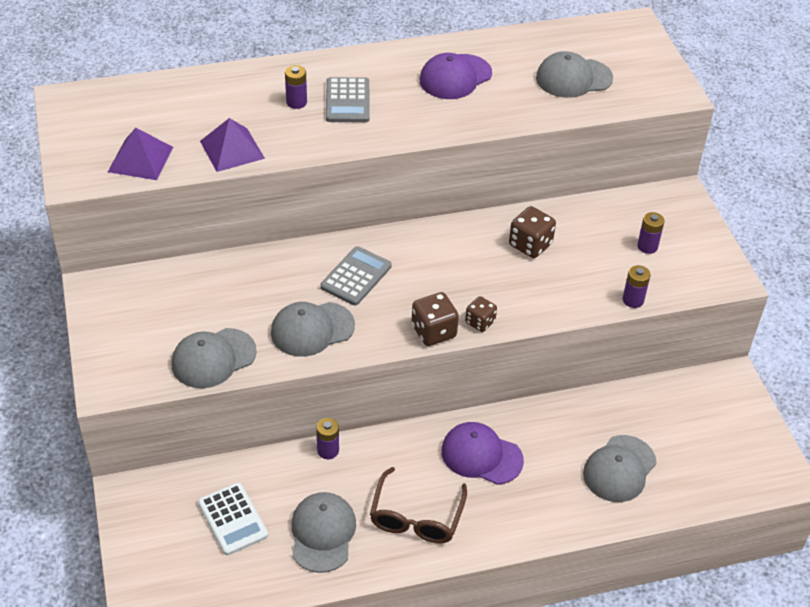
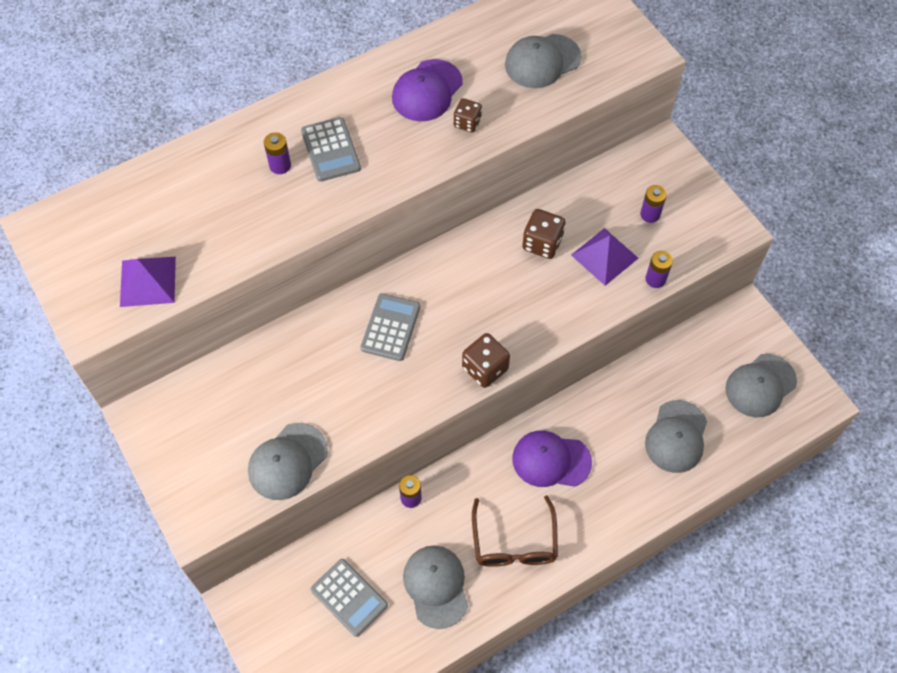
camera: 15 degrees left, 15 degrees up
(232, 149) = (236, 243): purple pyramid -> purple pyramid (604, 256)
(233, 519) = (349, 597): white calculator -> grey calculator
(312, 329) = (370, 400): grey cap -> grey cap (760, 385)
(480, 322) = (524, 345): brown dice -> brown dice (467, 123)

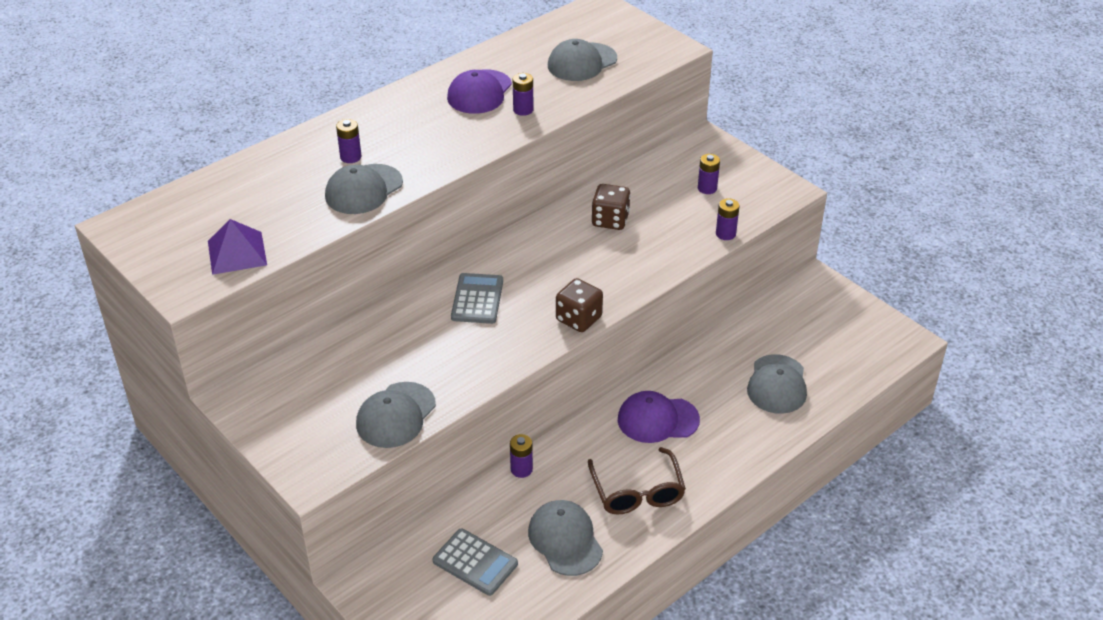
camera: 10 degrees left, 20 degrees down
(331, 150) = (397, 141): grey calculator -> none
(467, 123) = (523, 110): brown dice -> purple battery
(604, 256) = (672, 223): purple pyramid -> none
(760, 385) = (847, 334): grey cap -> grey cap (363, 189)

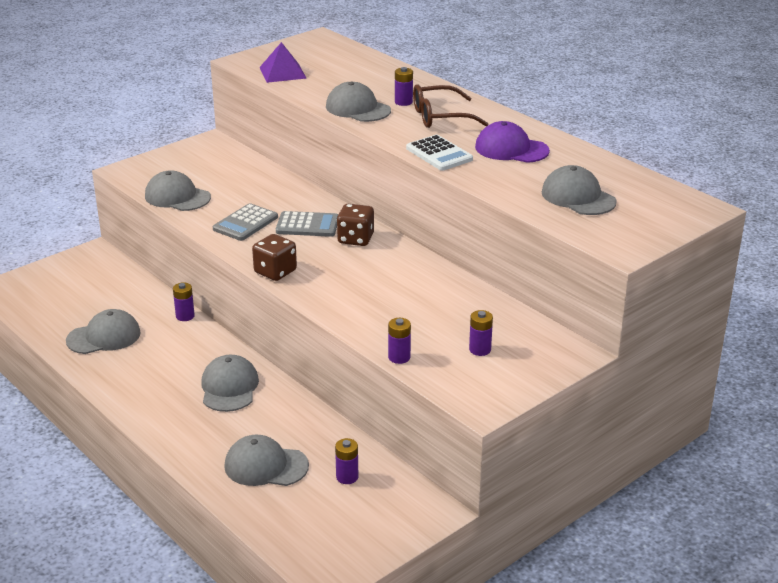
camera: 90 degrees right, 10 degrees down
(475, 562) = (95, 297): grey calculator -> grey calculator (245, 223)
(488, 135) = (439, 154): none -> white calculator
(523, 110) = (483, 169): purple battery -> purple battery (347, 477)
(610, 220) = (420, 290): brown dice -> brown dice (355, 239)
(637, 492) = (145, 373): brown glasses -> brown glasses (440, 117)
(657, 419) = (229, 387): purple cap -> grey cap

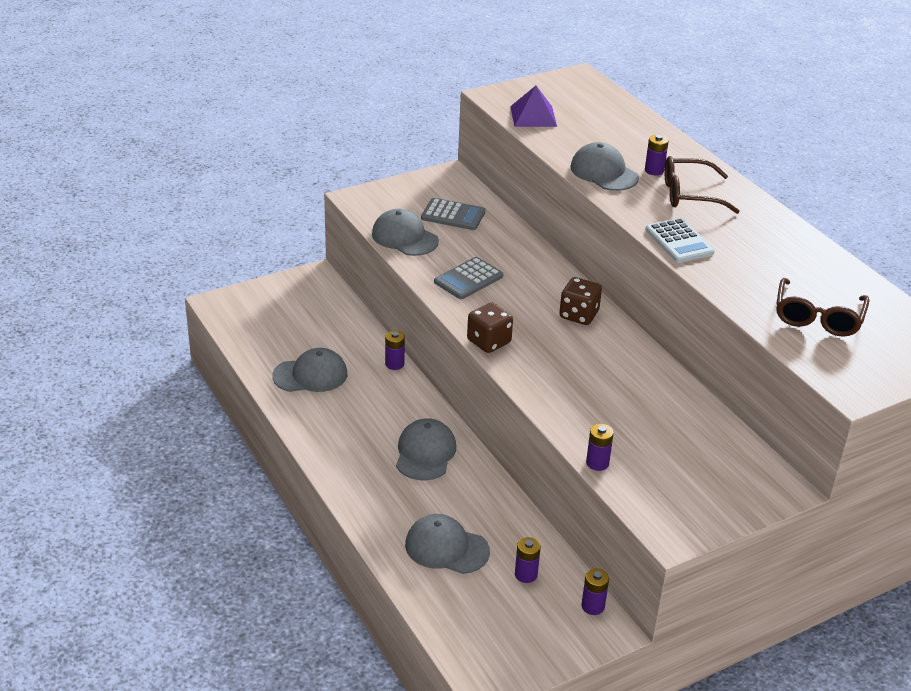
camera: 10 degrees right, 5 degrees up
(307, 225) = (532, 291): grey calculator -> grey calculator (453, 215)
(480, 349) = (683, 467): purple battery -> purple battery (593, 606)
(511, 149) = (758, 246): purple cap -> none
(578, 197) = (818, 317): grey cap -> brown glasses

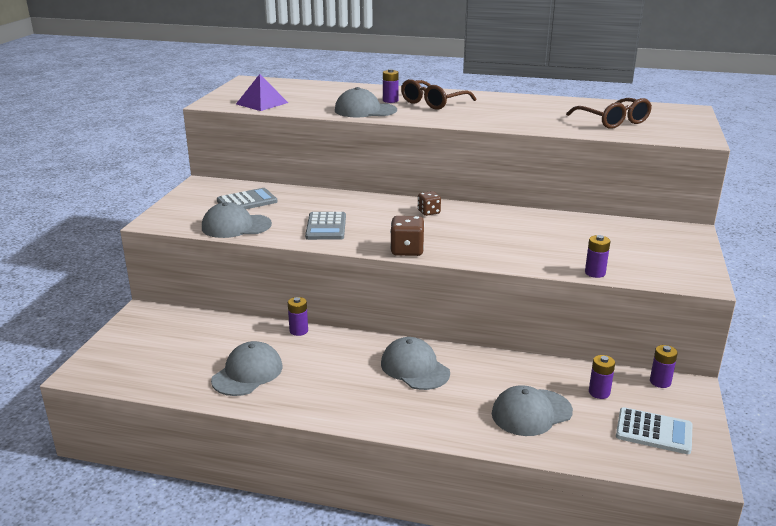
camera: 45 degrees left, 10 degrees down
(578, 315) = (428, 212): brown dice -> brown dice, size x0.65
(679, 241) = (477, 121): white calculator -> white calculator (653, 431)

